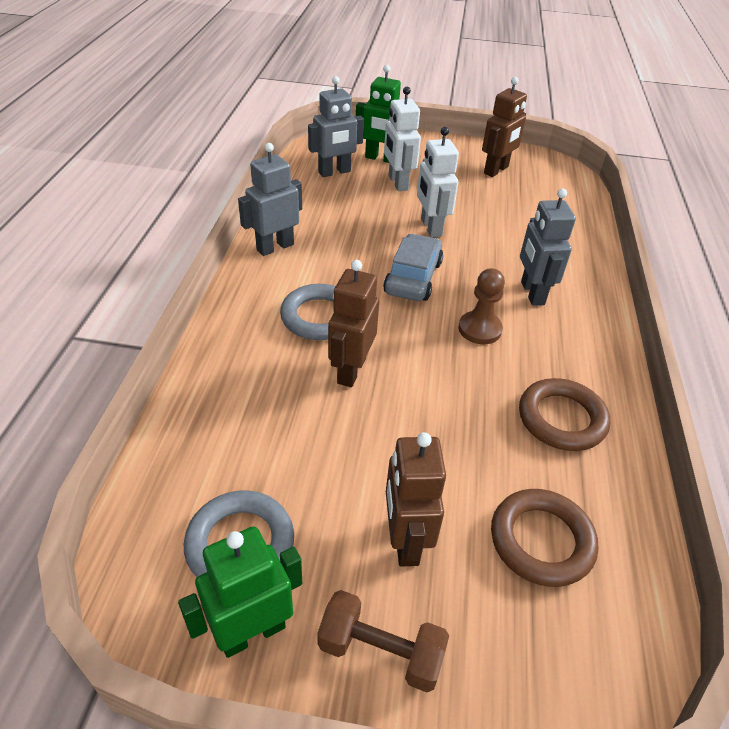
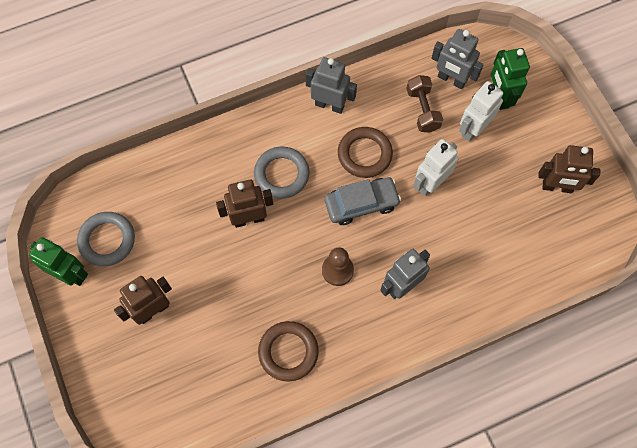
camera: 60 degrees right, 25 degrees up
(380, 651) = (92, 330): brown dumbbell -> brown dumbbell (422, 110)
(541, 540) = (192, 375): brown ring -> brown ring (364, 154)

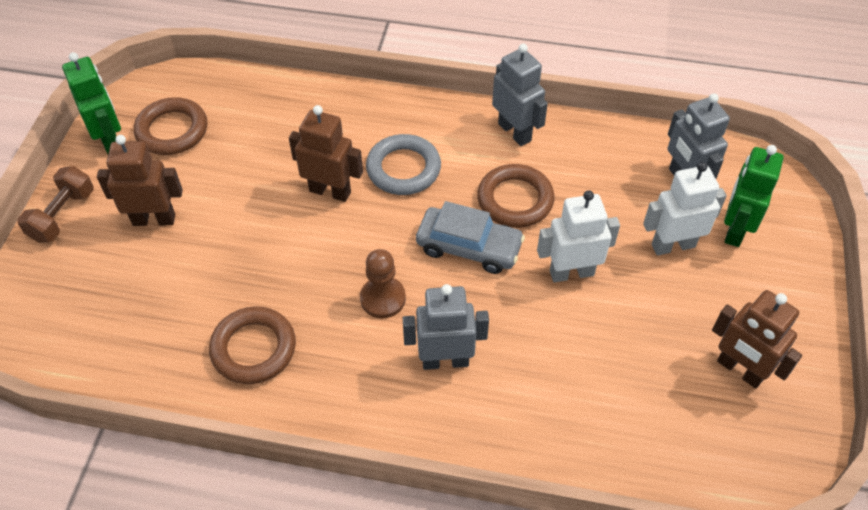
camera: 35 degrees right, 15 degrees down
(107, 240) = (172, 130): grey ring -> brown ring
(422, 110) = (623, 192): brown dumbbell -> brown dumbbell (62, 215)

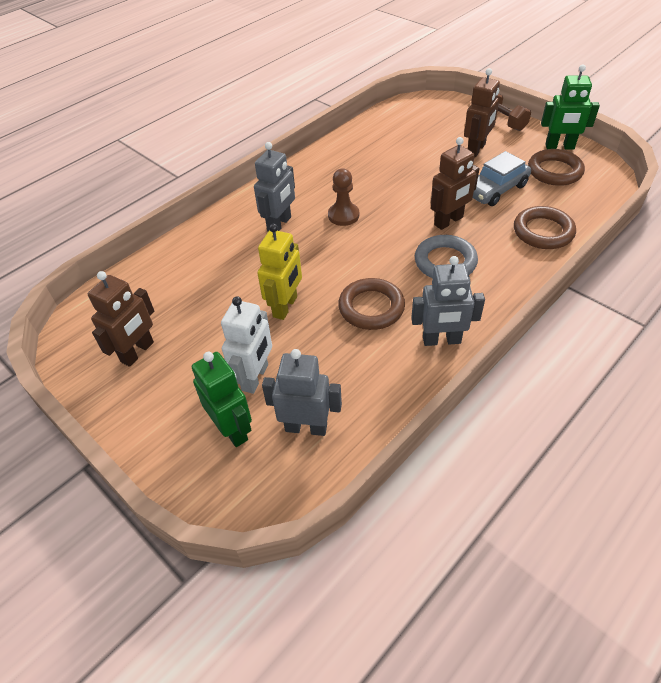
camera: 125 degrees right, 5 degrees down
(253, 348) = (353, 162): brown ring -> brown ring (543, 232)
(469, 247) = (349, 266): grey car -> grey car (495, 189)
(571, 272) = (285, 307): white robot -> yellow robot
(739, 370) = (138, 352): brown robot -> brown robot turned 135 degrees clockwise

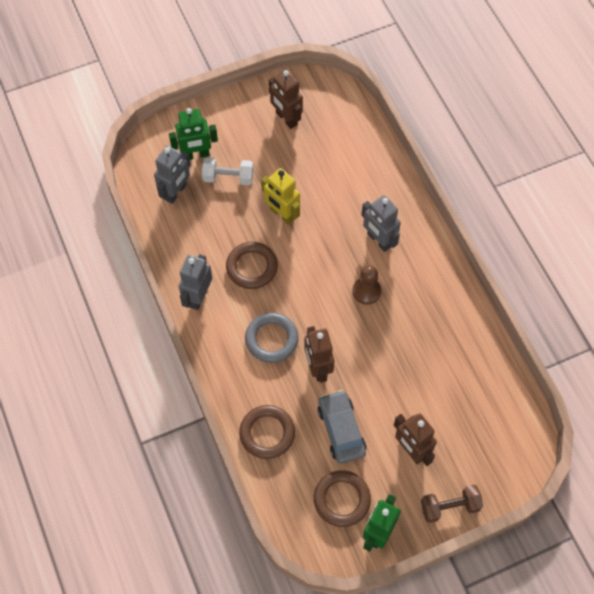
camera: 110 degrees right, 15 degrees up
(255, 377) = (228, 177): white robot -> white dumbbell

